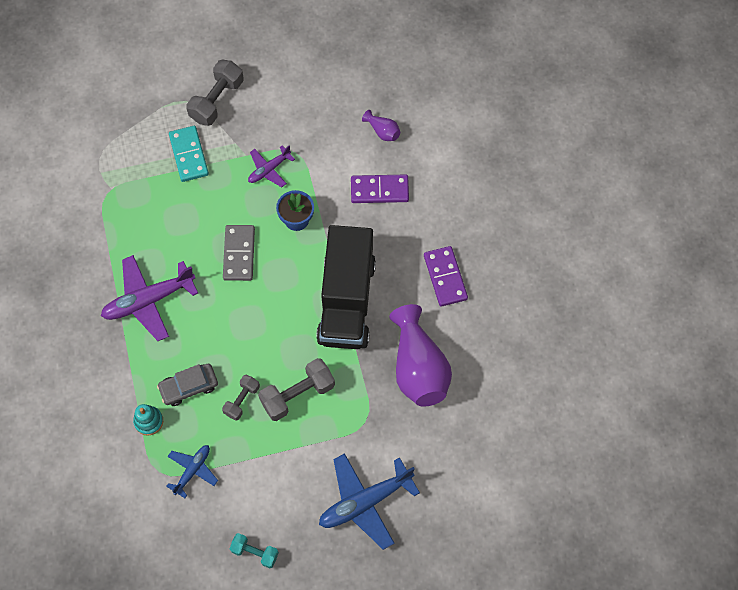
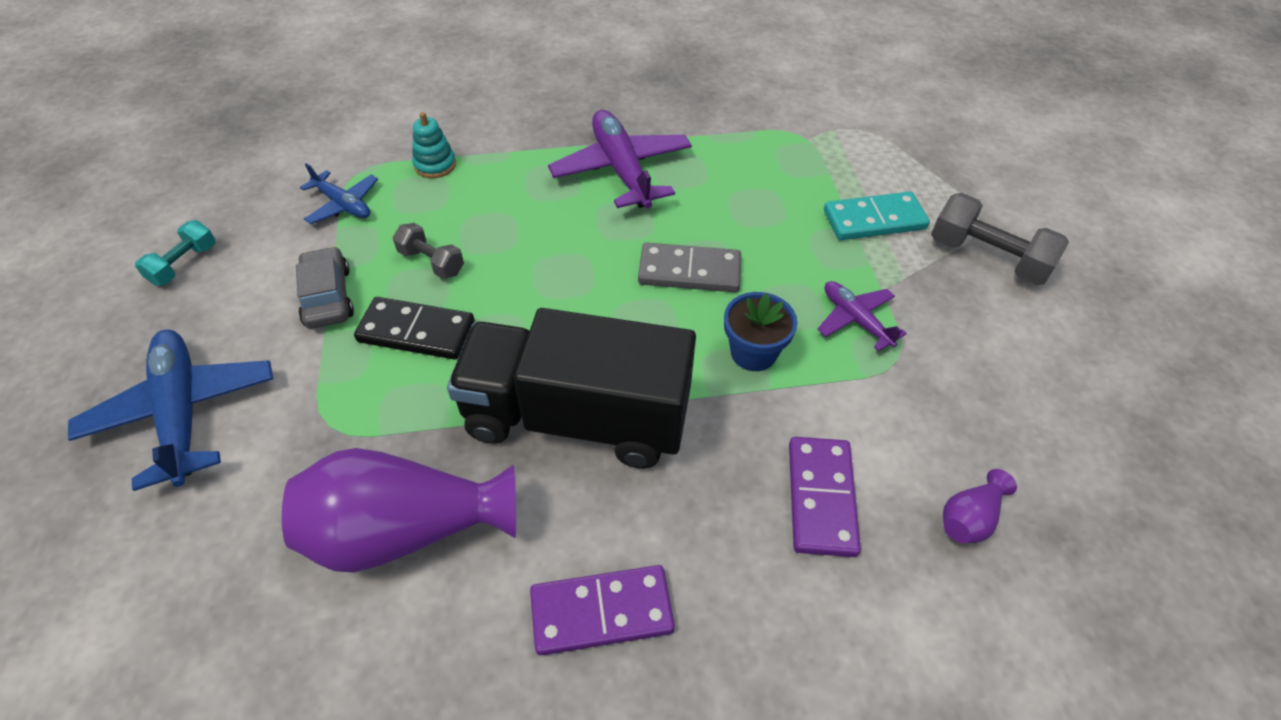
camera: 95 degrees right, 15 degrees down
(189, 387) = (473, 205): grey car -> grey car (327, 297)
(297, 394) = (416, 332): grey dumbbell -> black domino

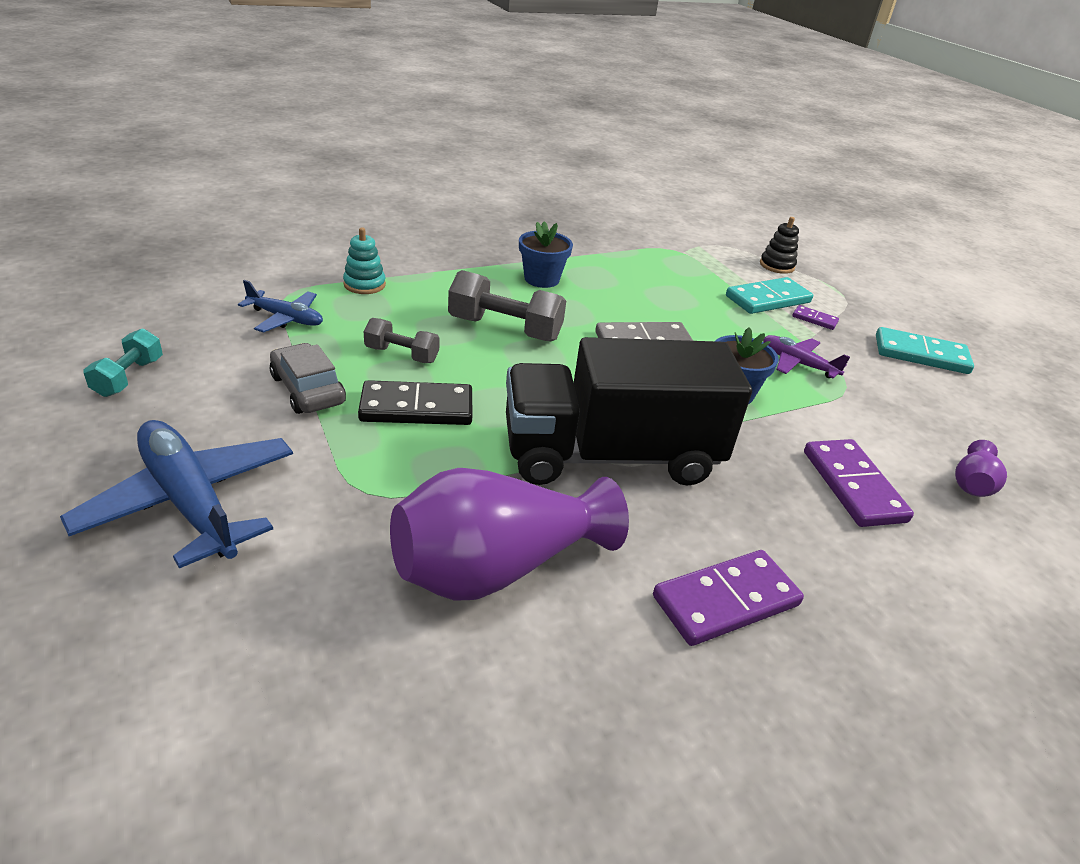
camera: 20 degrees left, 15 degrees down
(621, 170) = (541, 279): purple plane -> blue flower pot
(916, 167) = (777, 266): none -> black stacking toy
(916, 256) = (814, 319): none -> purple domino
(987, 257) = (866, 317): grey dumbbell -> grey dumbbell (505, 329)
(1025, 323) = (921, 354): none -> turquoise domino

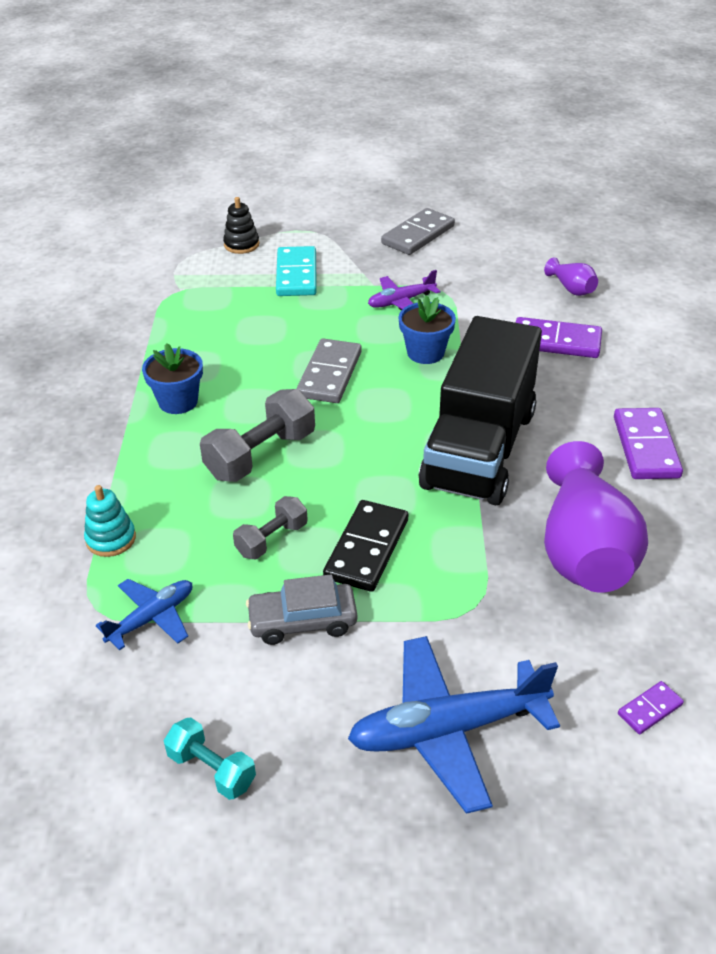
camera: 60 degrees left, 5 degrees up
(814, 319) = (342, 264): purple domino -> purple domino (650, 709)
(921, 354) = (418, 235): turquoise domino -> grey domino

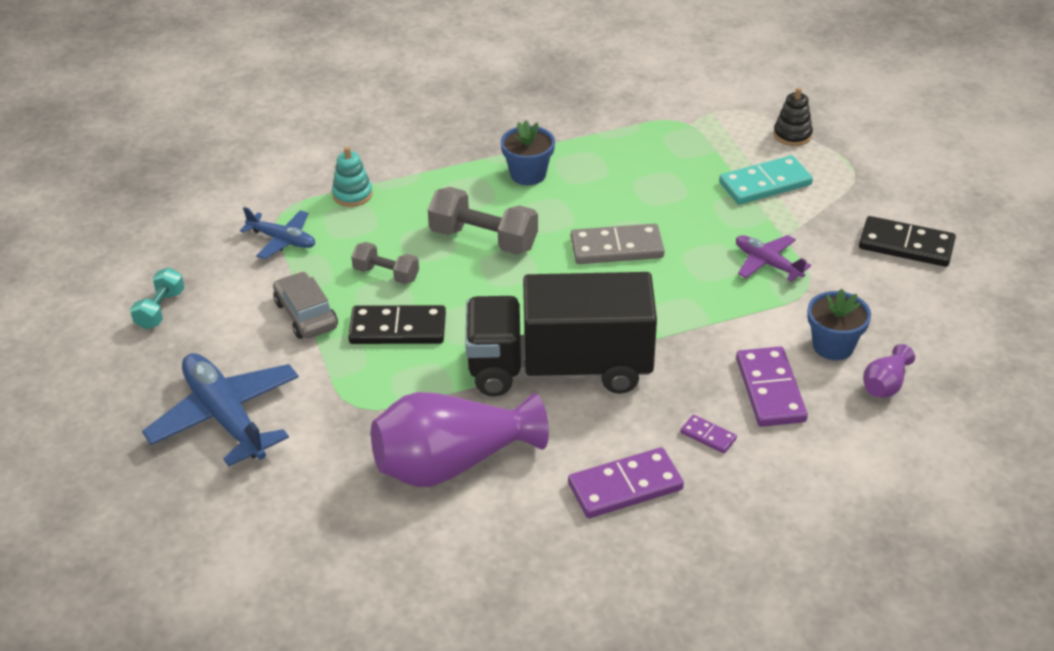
camera: 70 degrees right, 0 degrees up
(418, 235) = (906, 245): grey domino -> black domino
(425, 353) = (689, 300): blue flower pot -> blue flower pot (833, 346)
(650, 709) = (280, 532): purple domino -> purple domino (708, 436)

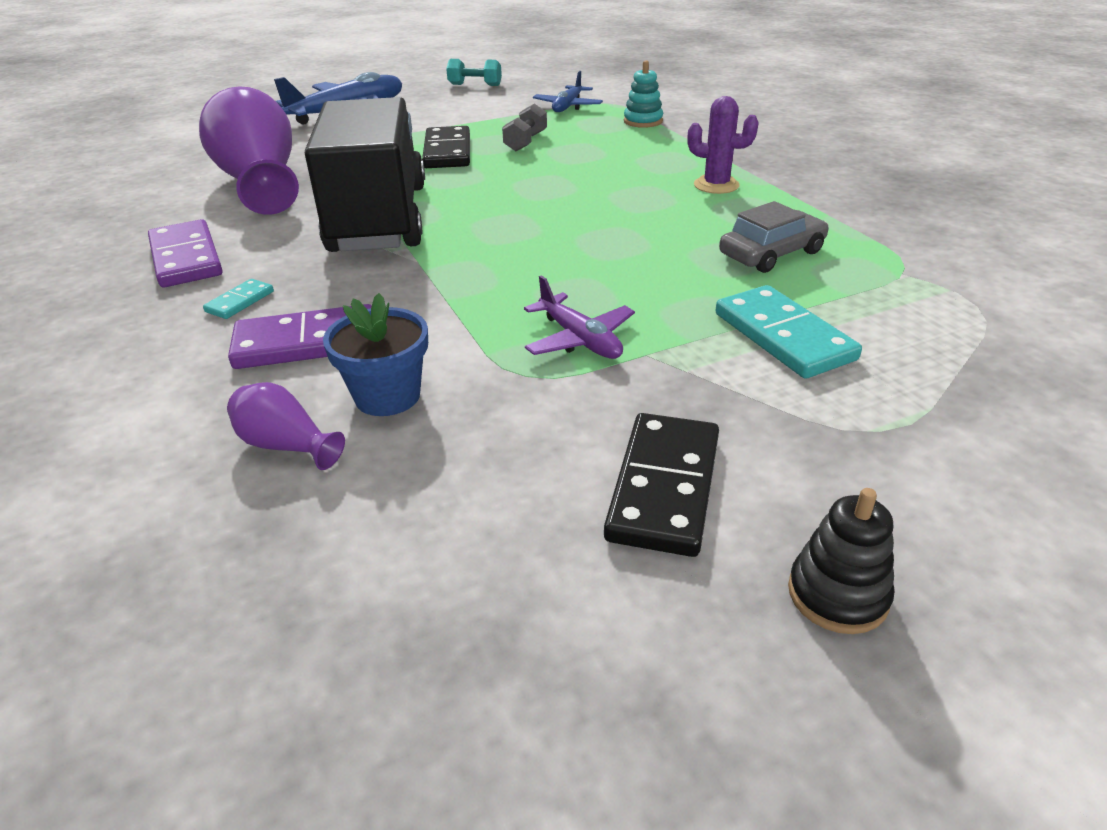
camera: 85 degrees right, 5 degrees down
(306, 315) = (468, 122): grey car -> grey car (771, 253)
(483, 239) = (589, 173): grey dumbbell -> none
(528, 174) = (716, 185): blue flower pot -> purple cactus
(617, 248) = (590, 237): grey domino -> none
(708, 436) = (240, 301): purple domino -> turquoise domino
(767, 263) = (579, 339): purple plane -> purple plane turned 105 degrees clockwise
(792, 135) = (946, 362): black stacking toy -> black stacking toy (837, 594)

